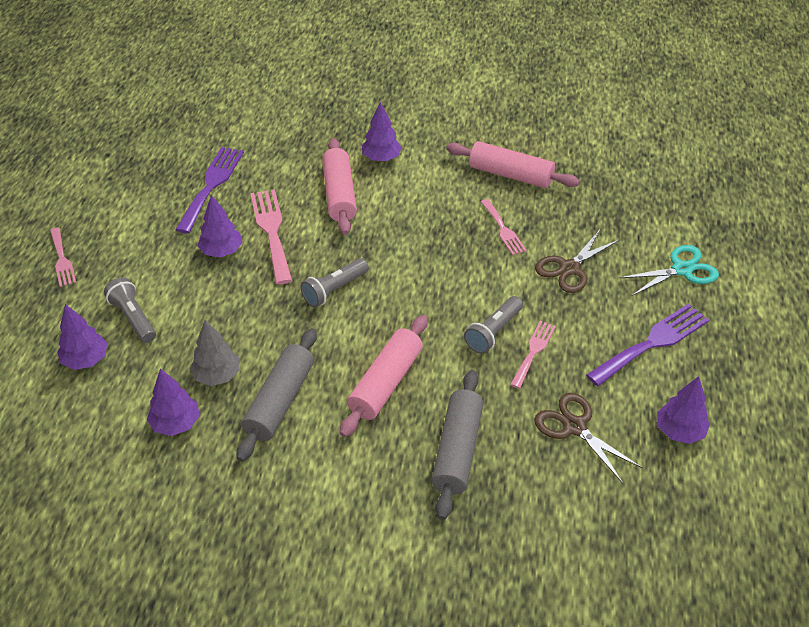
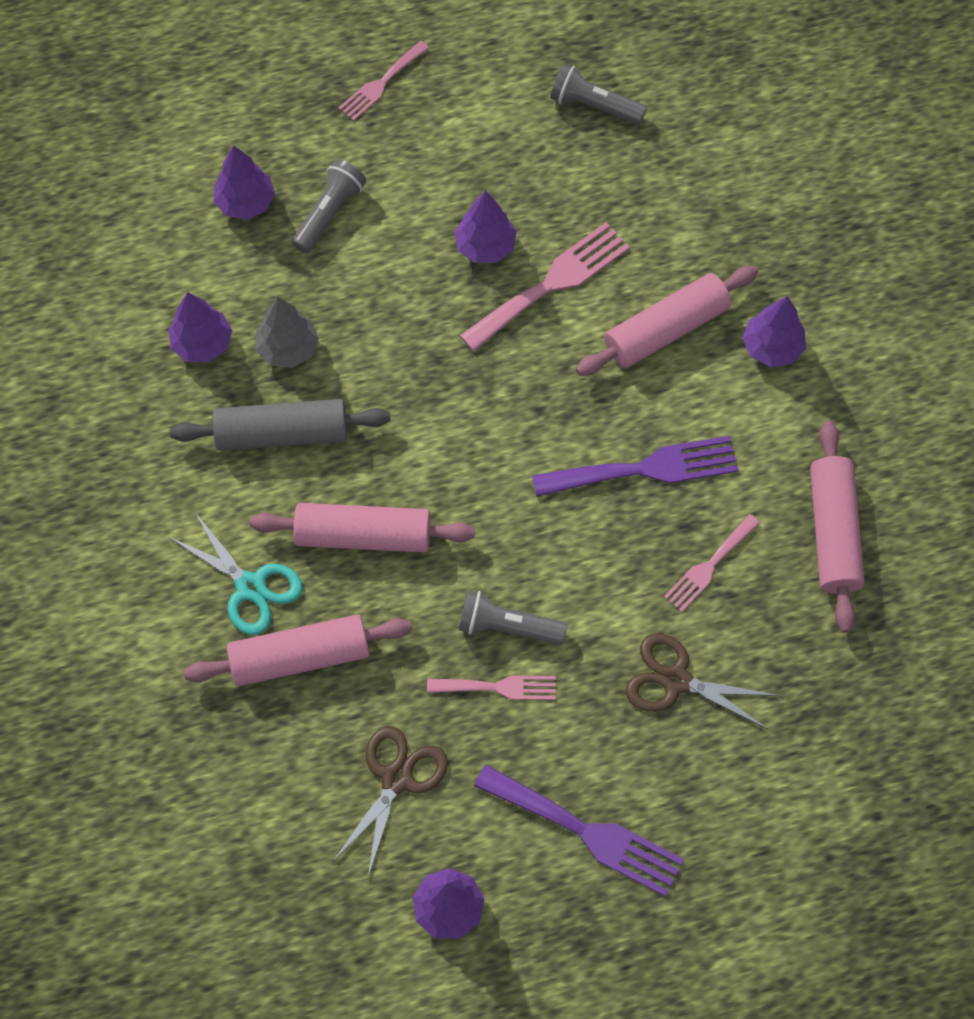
camera: 65 degrees right, 20 degrees up
(211, 185) = (598, 169): purple fork -> purple fork (645, 469)
(334, 290) = (486, 408): grey flashlight -> grey flashlight (594, 106)
(457, 450) = (300, 656): grey rolling pin -> pink rolling pin
(682, 270) = (753, 834): turquoise scissors -> turquoise scissors (250, 587)

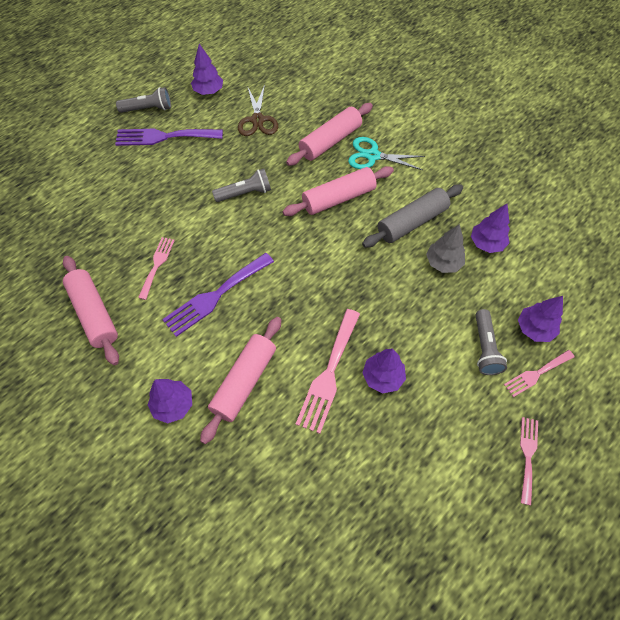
camera: 150 degrees right, 5 degrees down
(498, 687) = (234, 169): pink fork -> pink fork (536, 374)
(594, 106) = (381, 523): grey flashlight -> grey flashlight (148, 109)
(676, 680) = (151, 208): brown scissors -> none

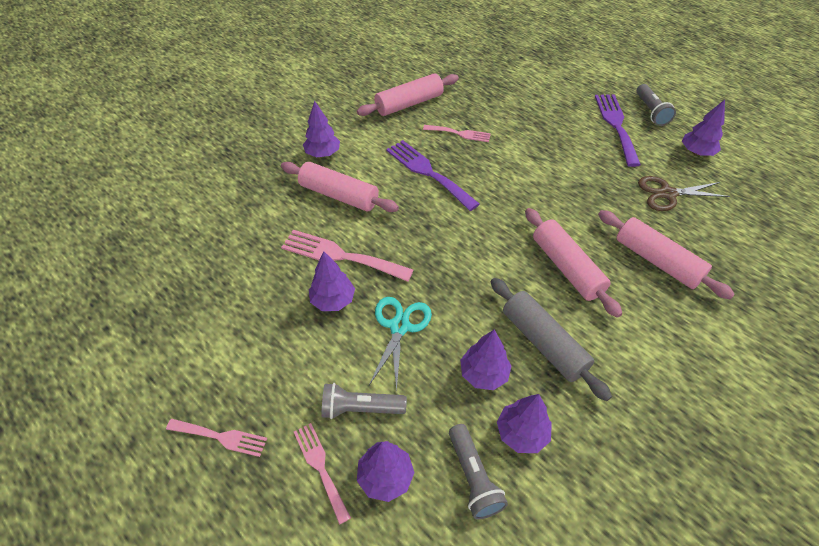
camera: 90 degrees right, 10 degrees down
(245, 193) = (556, 187): grey flashlight -> grey flashlight (473, 477)
(372, 156) = (646, 305): turquoise scissors -> turquoise scissors (399, 326)
(443, 263) = (483, 374): grey tree -> purple tree

